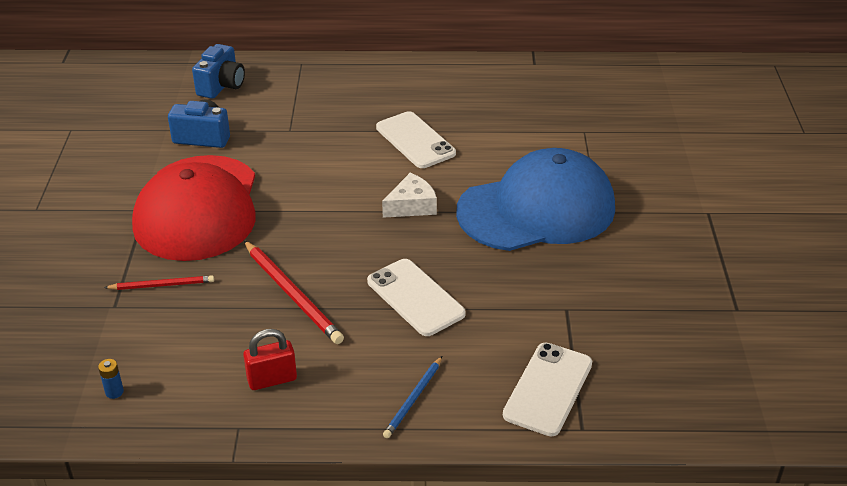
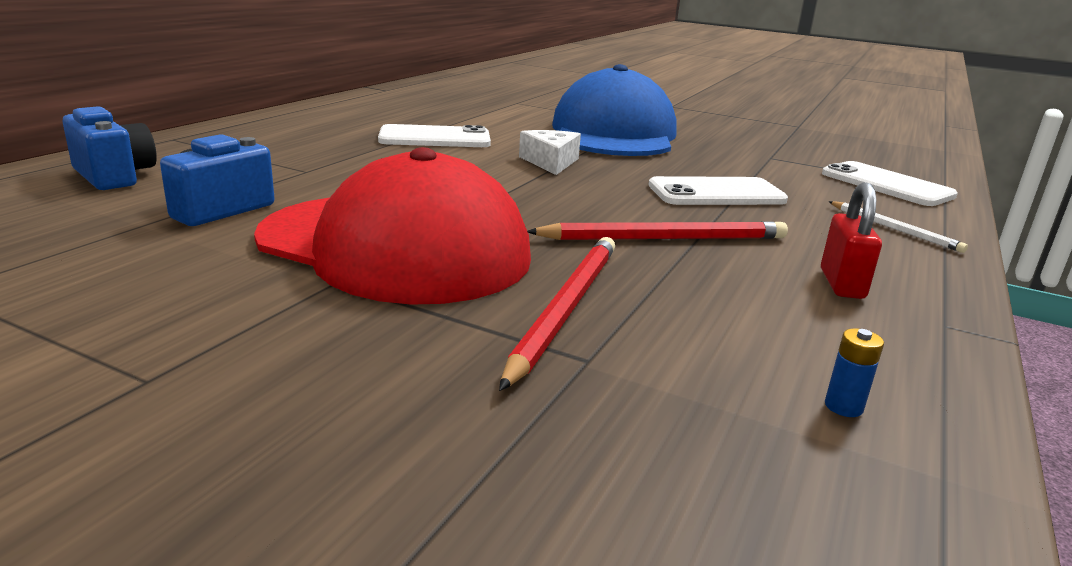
camera: 65 degrees left, 15 degrees down
(162, 285) = (565, 308): red pencil -> red pencil, size x1.68
(413, 399) = (894, 229): blue pencil -> white pencil

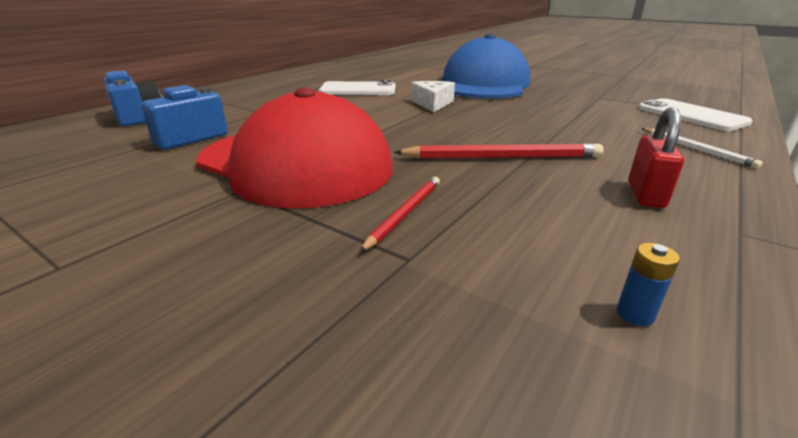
camera: 10 degrees right, 5 degrees up
(565, 308) = (405, 213): red pencil -> red pencil, size x0.60
(716, 193) = (551, 123): white phone -> none

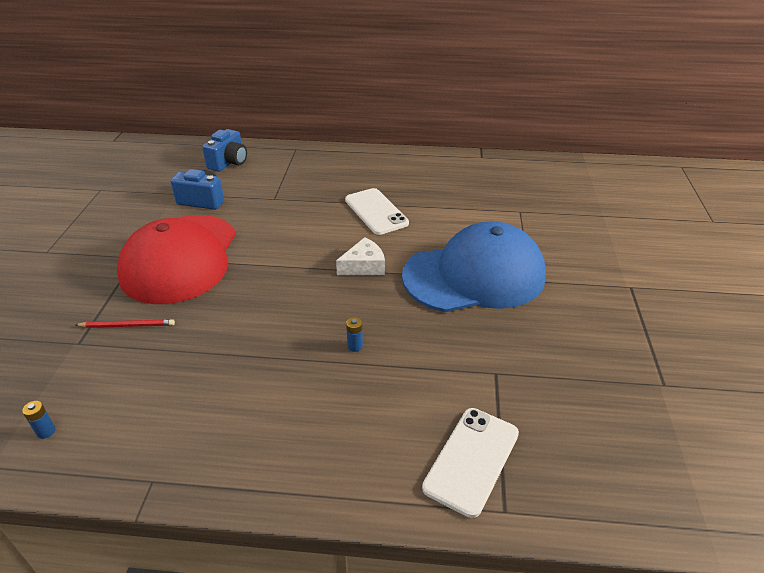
camera: 60 degrees right, 10 degrees up
(502, 157) = (241, 342): red pencil -> none
(543, 122) = (355, 346): none -> blue battery
(645, 194) = (199, 429): red padlock -> none
(696, 149) = (333, 461): white pencil -> none

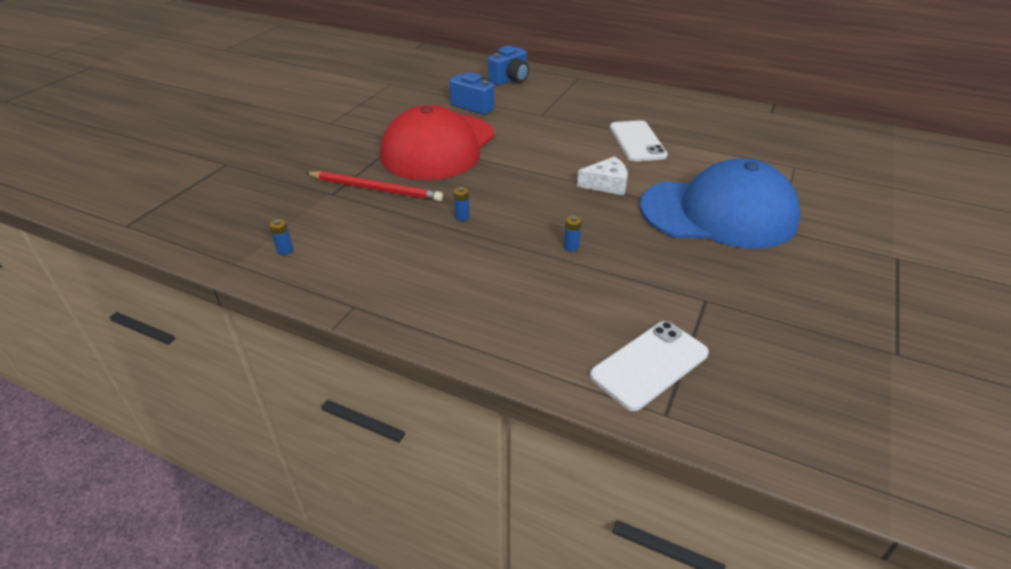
camera: 20 degrees right, 0 degrees up
(127, 325) = (375, 189): red pencil -> red pencil, size x1.68
(234, 338) = (462, 217): none -> blue battery

